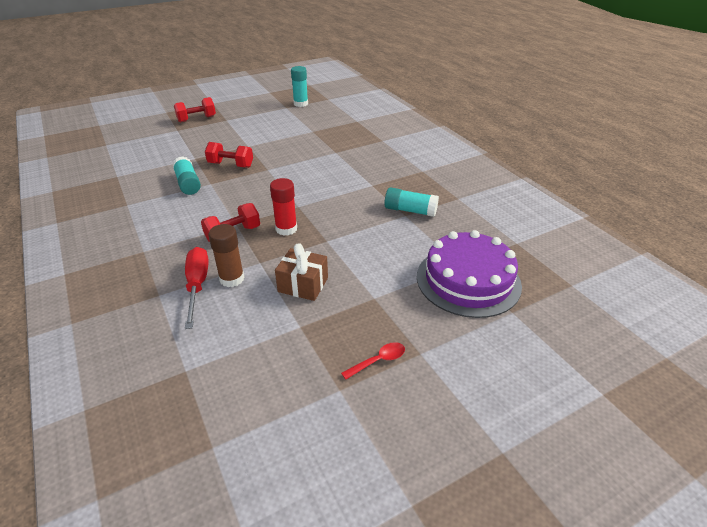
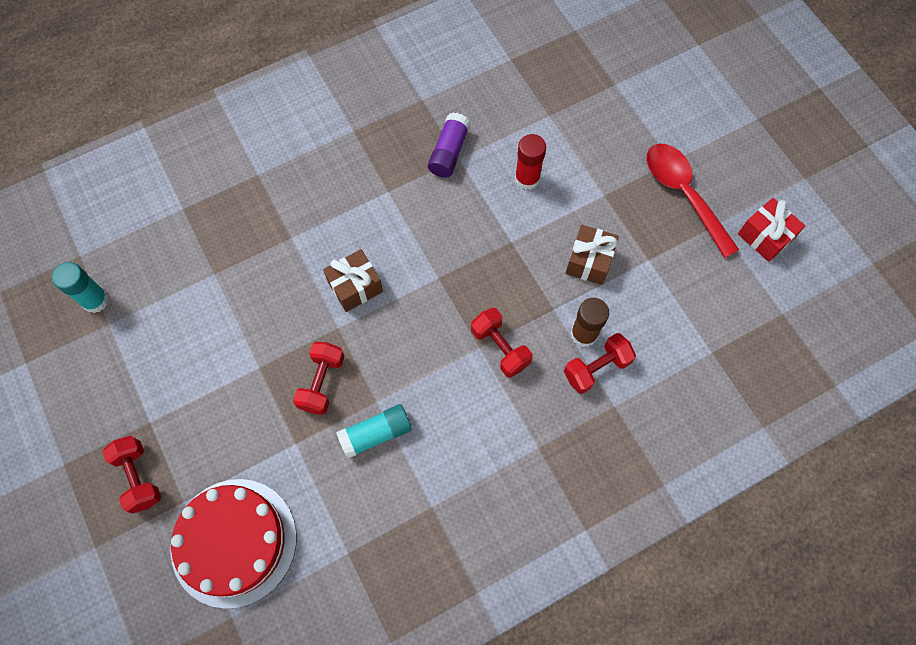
camera: 90 degrees left, 30 degrees up
(146, 143) = (234, 542): none -> red cake
(197, 285) = (596, 368): red screwdriver -> red dumbbell
(286, 229) = (489, 287): red glue stick -> red glue stick (527, 179)
(296, 174) = (355, 287): none -> brown gift
(320, 439) = (765, 236): none -> red gift
(378, 361) = (683, 194): red spoon -> red spoon, size x2.21
(410, 210) = (449, 152): turquoise glue stick -> purple glue stick
(468, 280) = (573, 112): purple cake -> none

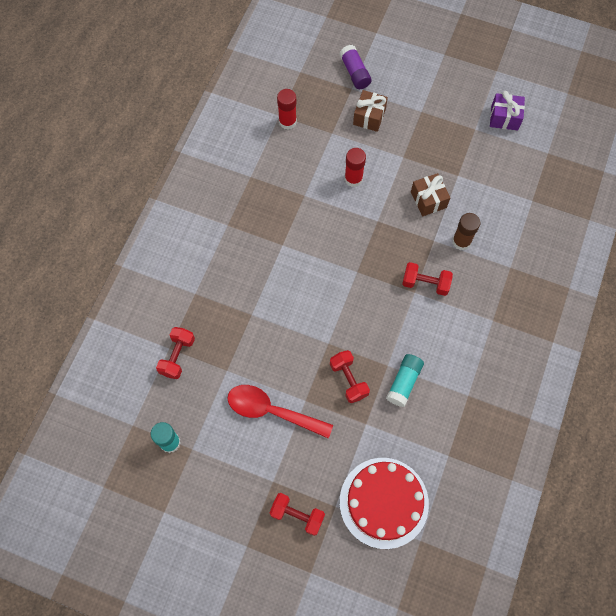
camera: 40 degrees left, 0 degrees up
(355, 287) = (316, 313): brown gift -> brown gift (369, 117)
(449, 152) = (295, 196): purple glue stick -> purple glue stick (355, 72)
(512, 71) = (287, 122): none -> red glue stick
(596, 368) = (484, 254): red dumbbell -> red dumbbell (177, 356)
(683, 194) = (443, 125): red spoon -> red spoon (271, 411)
(765, 236) = (504, 118): red gift -> purple gift

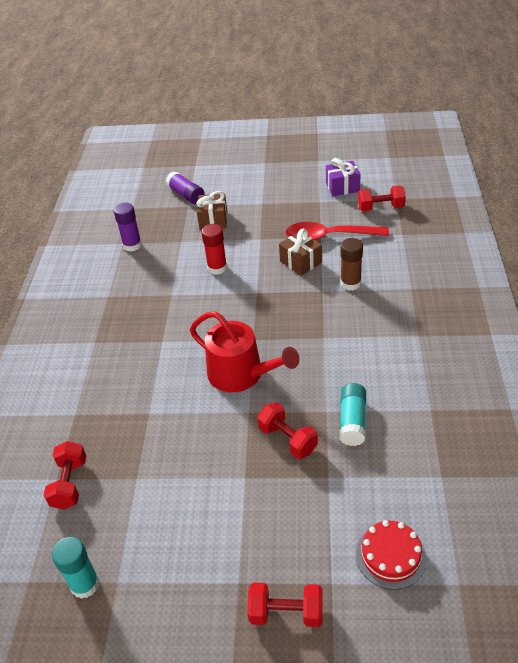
camera: 15 degrees left, 25 degrees down
(271, 411) = (207, 502): red spoon -> red spoon (328, 236)
(287, 122) = (132, 245): red glue stick -> purple glue stick
(334, 304) = (241, 374): none -> red watering can
(384, 502) = (390, 556): red cake -> red cake, size x0.57
(425, 283) = (331, 327): red dumbbell -> red dumbbell (380, 208)

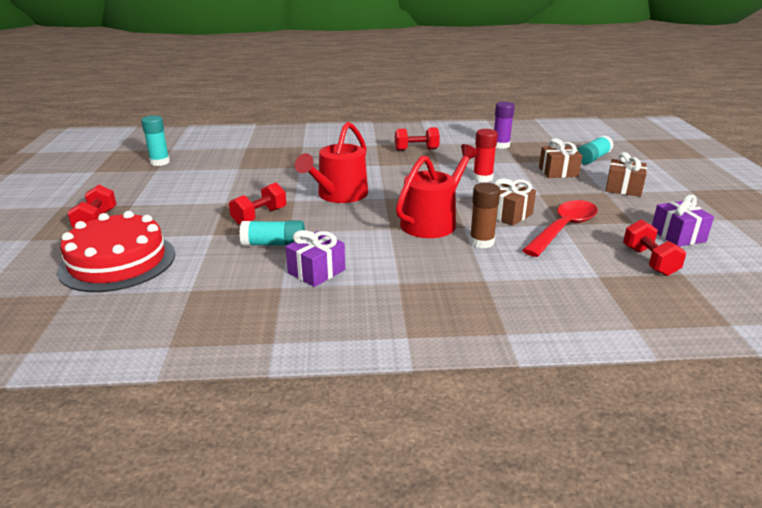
camera: 80 degrees right, 15 degrees down
(70, 484) = (240, 151): red dumbbell -> red dumbbell (416, 150)
(186, 195) = (592, 158): purple glue stick -> turquoise glue stick
(256, 193) = (623, 188): none -> brown gift
(311, 309) = (432, 222): none -> red watering can
(328, 236) = (564, 228): red spoon -> red spoon turned 45 degrees clockwise
(390, 556) = (118, 262): red cake -> red cake, size x1.74
(403, 387) = (316, 271): none -> purple gift

